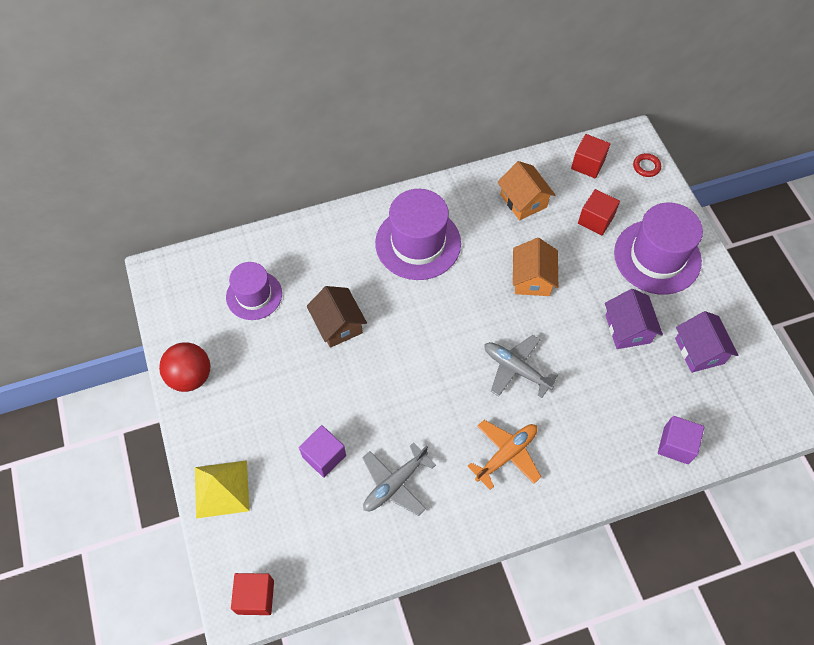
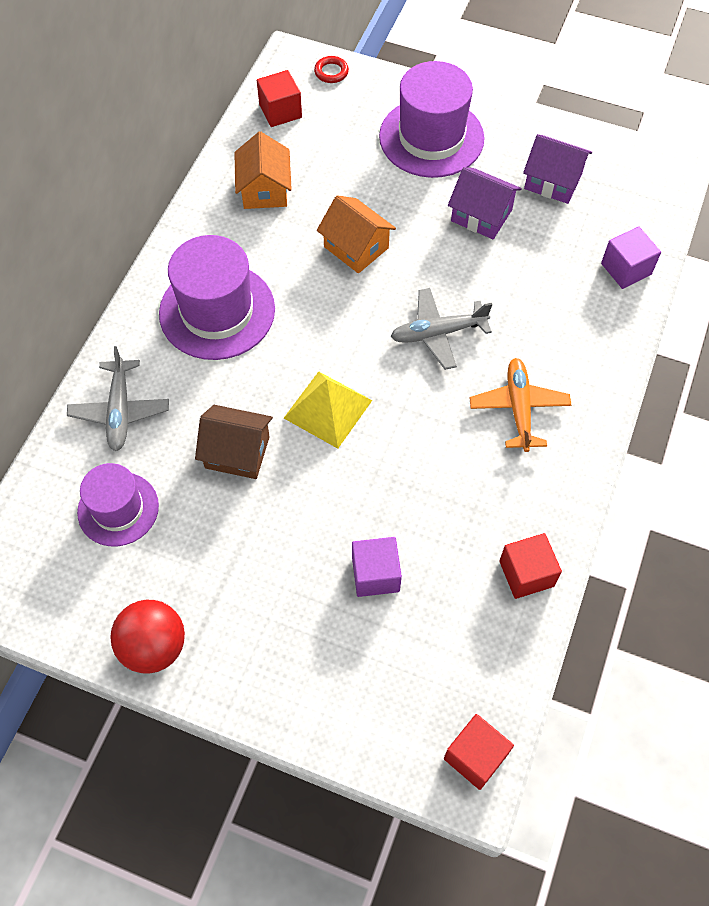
camera: 50 degrees left, 0 degrees up
(222, 489) = (322, 706): yellow pyramid -> yellow pyramid (328, 409)
(395, 484) = (464, 529): grey plane -> grey plane (120, 411)
(523, 201) = (264, 190): orange house -> orange house turned 75 degrees clockwise
(595, 220) = (346, 151): red cube -> red cube (526, 573)

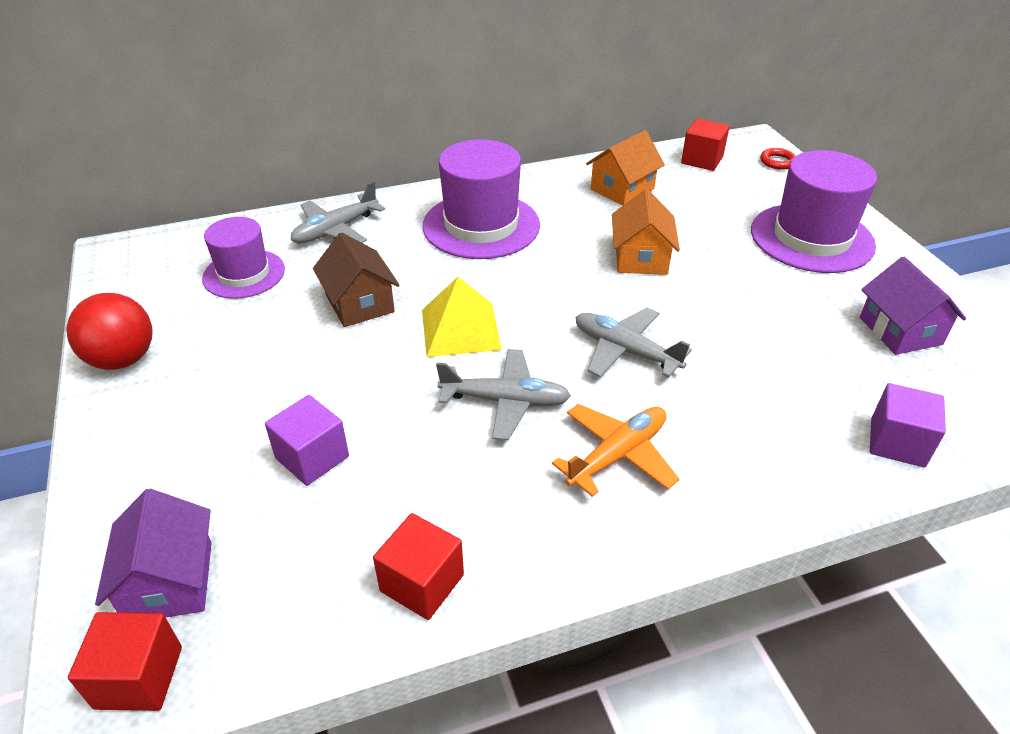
camera: 50 degrees right, 20 degrees down
(422, 432) = (505, 401): none -> grey plane
(481, 215) = (787, 308): purple house -> purple house (170, 581)

